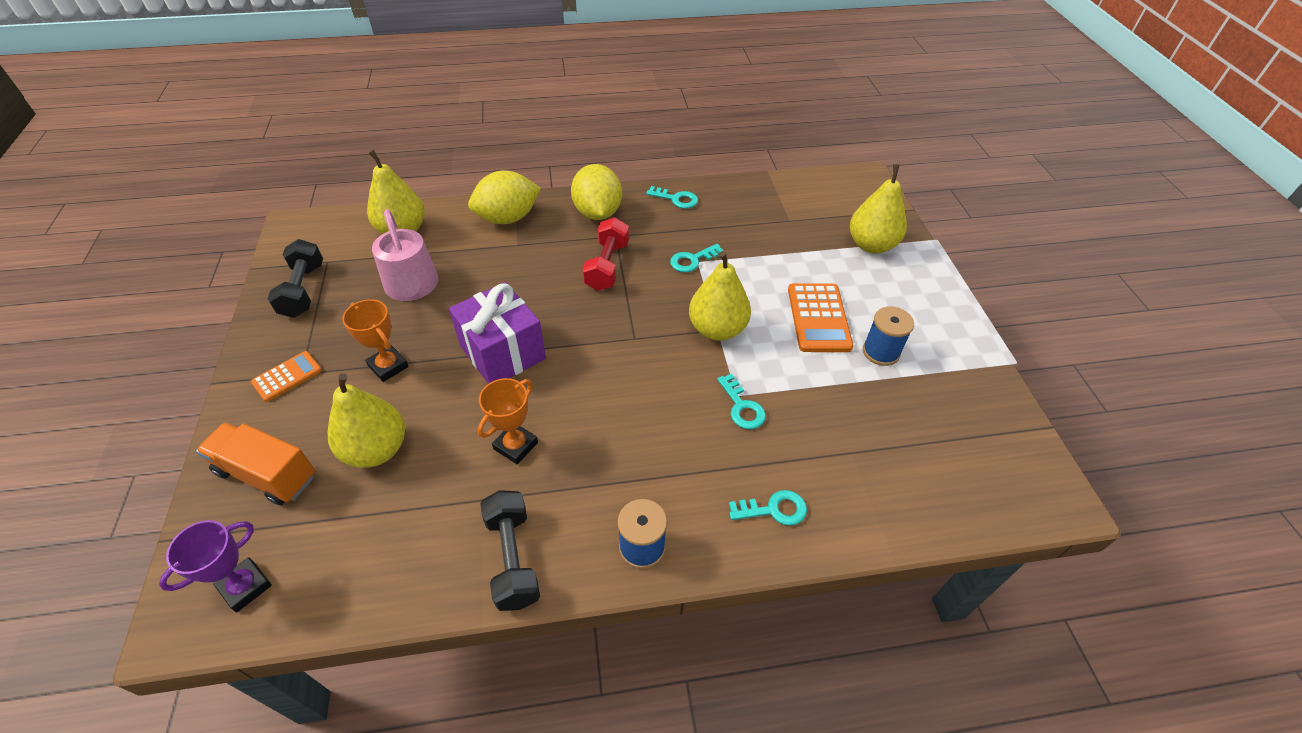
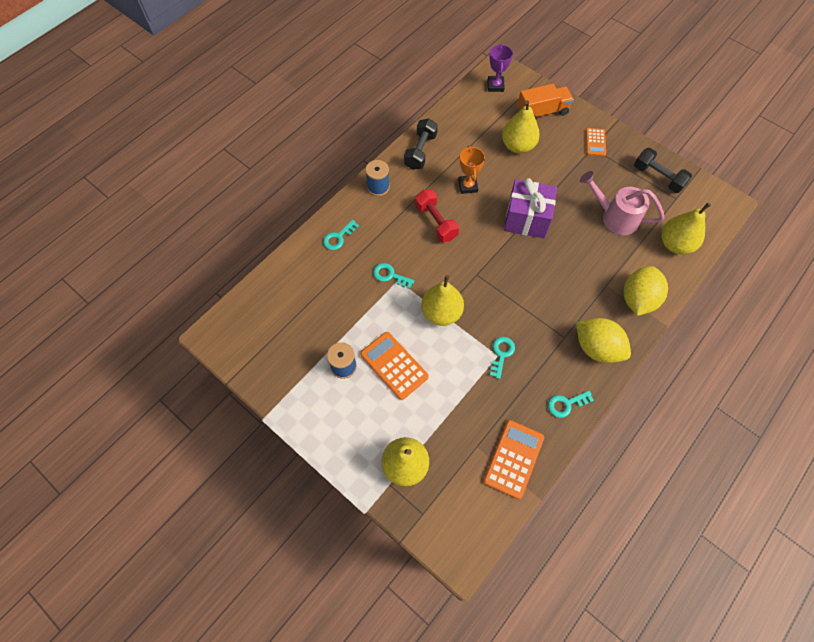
camera: 140 degrees right, 15 degrees up
(388, 366) = (564, 176): orange trophy -> none
(513, 558) = (420, 151): black dumbbell -> black dumbbell turned 75 degrees clockwise
(607, 266) = (542, 309): red dumbbell -> red dumbbell (436, 222)
(764, 197) = (514, 459): none -> orange calculator

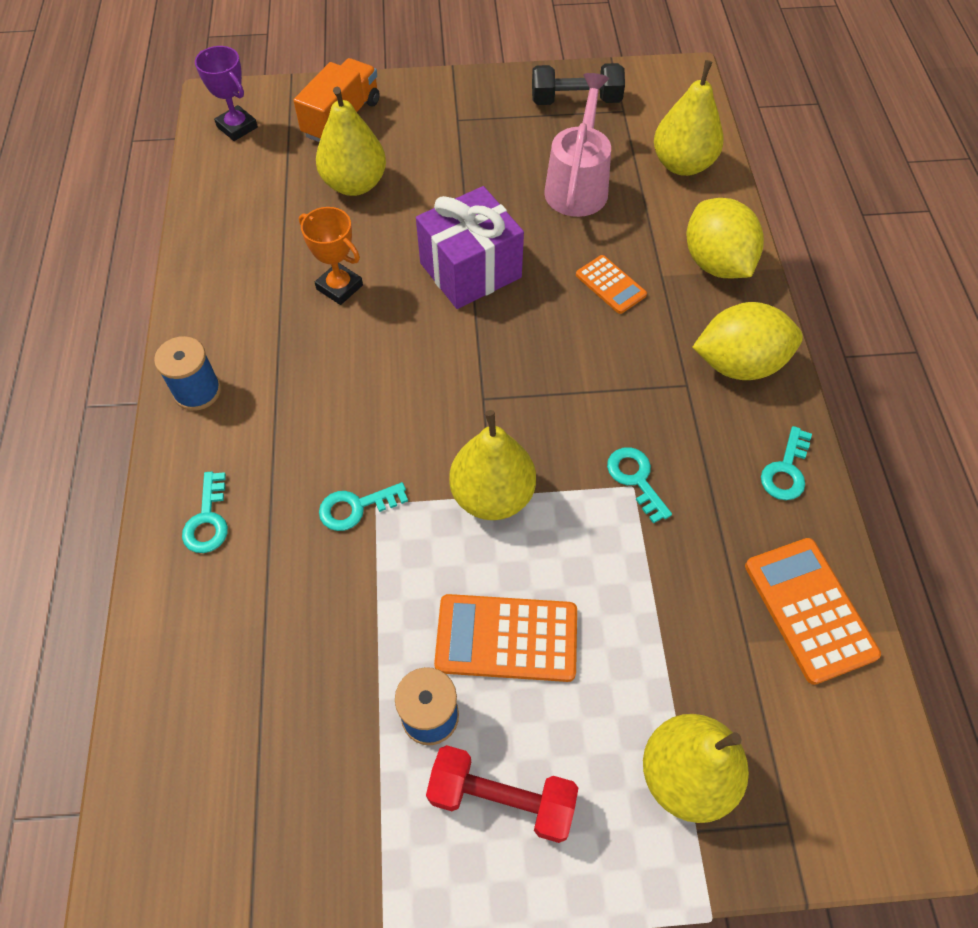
camera: 45 degrees left, 5 degrees down
(420, 151) = (214, 290): black dumbbell -> none
(436, 222) = (345, 372): red dumbbell -> red dumbbell (501, 798)
(595, 142) = (454, 110): orange calculator -> orange calculator (610, 285)
(614, 217) = (578, 184): pink watering can -> pink watering can turned 120 degrees clockwise

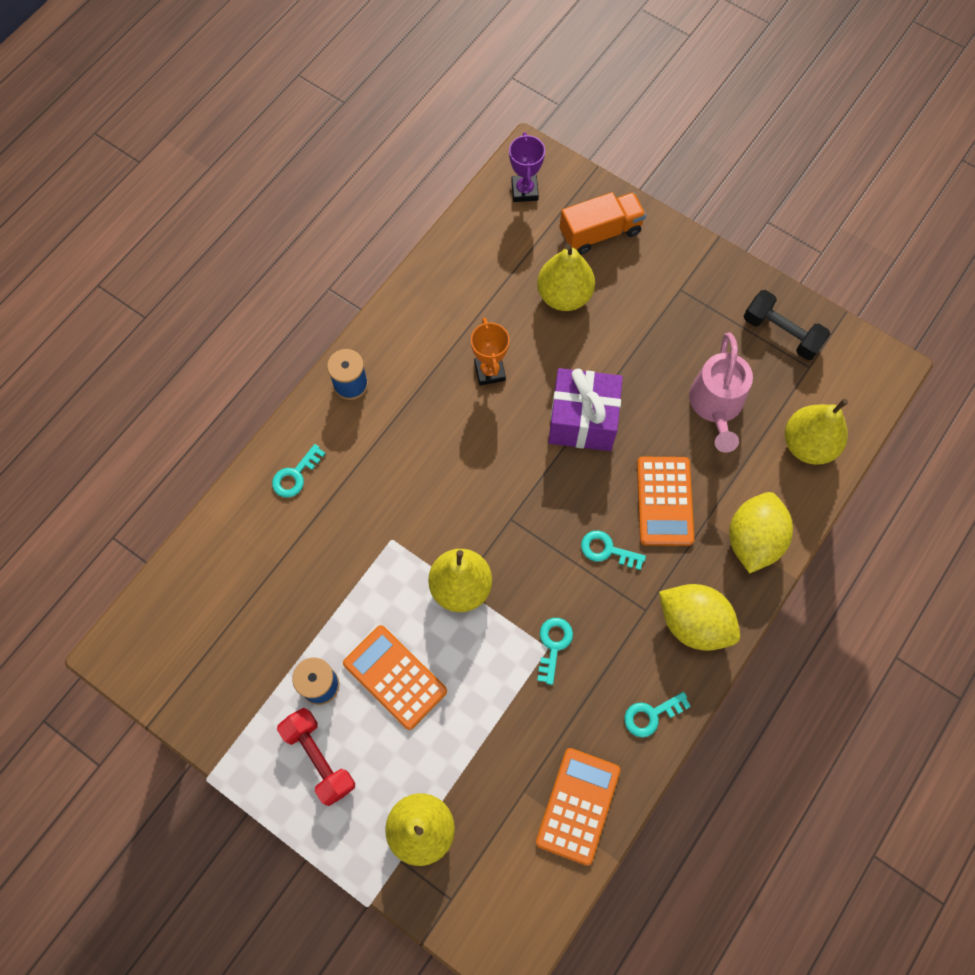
camera: 40 degrees right, 10 degrees up
(356, 507) = (379, 532): turquoise key -> turquoise key (607, 550)
(578, 184) = (716, 406): pink watering can -> pink watering can turned 135 degrees clockwise
(610, 285) = (664, 501): orange calculator -> orange calculator, size x1.65

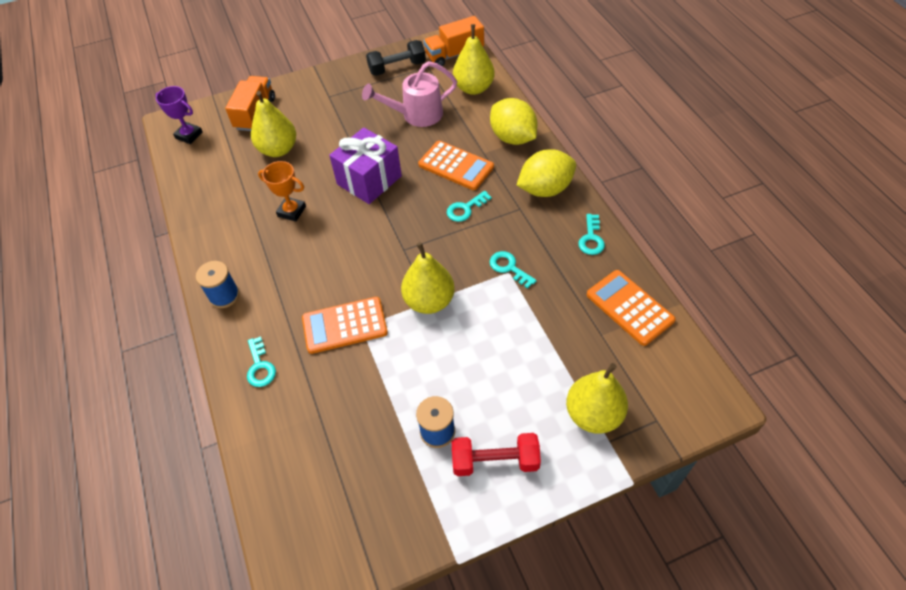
camera: 55 degrees left, 15 degrees down
(395, 677) = (466, 375): orange calculator -> orange calculator (345, 325)
(716, 406) = (416, 115): pink watering can -> pink watering can turned 120 degrees clockwise
(853, 385) = (454, 55): none -> orange truck

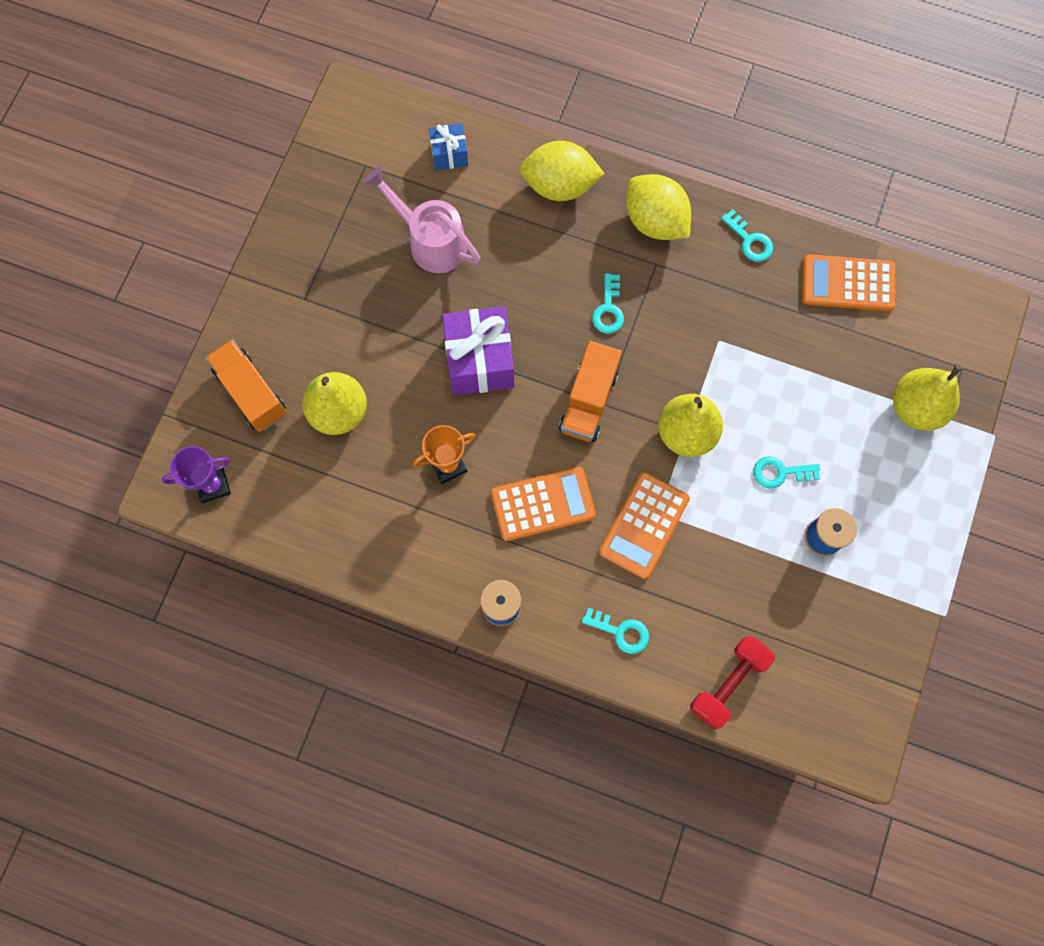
camera: 50 degrees left, 20 degrees up
(397, 68) = (333, 195): black dumbbell -> none
(416, 115) = (430, 241): pink watering can -> pink watering can turned 105 degrees clockwise
(454, 55) = (375, 124): orange truck -> orange truck (588, 401)
(456, 166) = (544, 269): orange calculator -> orange calculator (543, 504)
(473, 88) = (449, 154): yellow pear -> blue gift
(495, 461) = (888, 516): red dumbbell -> red dumbbell (728, 683)
(509, 268) = (714, 336): turquoise key -> turquoise key (780, 472)
(545, 189) = (655, 221): yellow lemon -> yellow lemon turned 60 degrees counterclockwise

